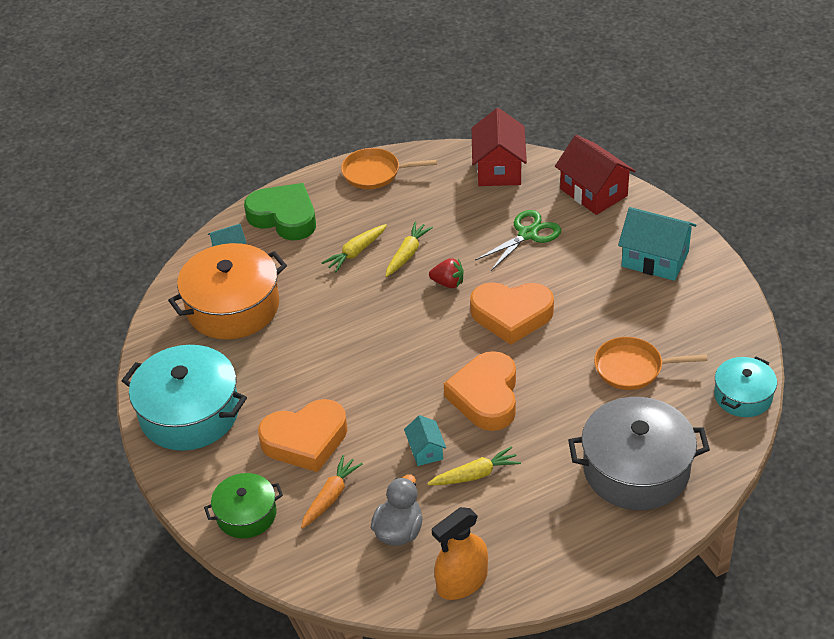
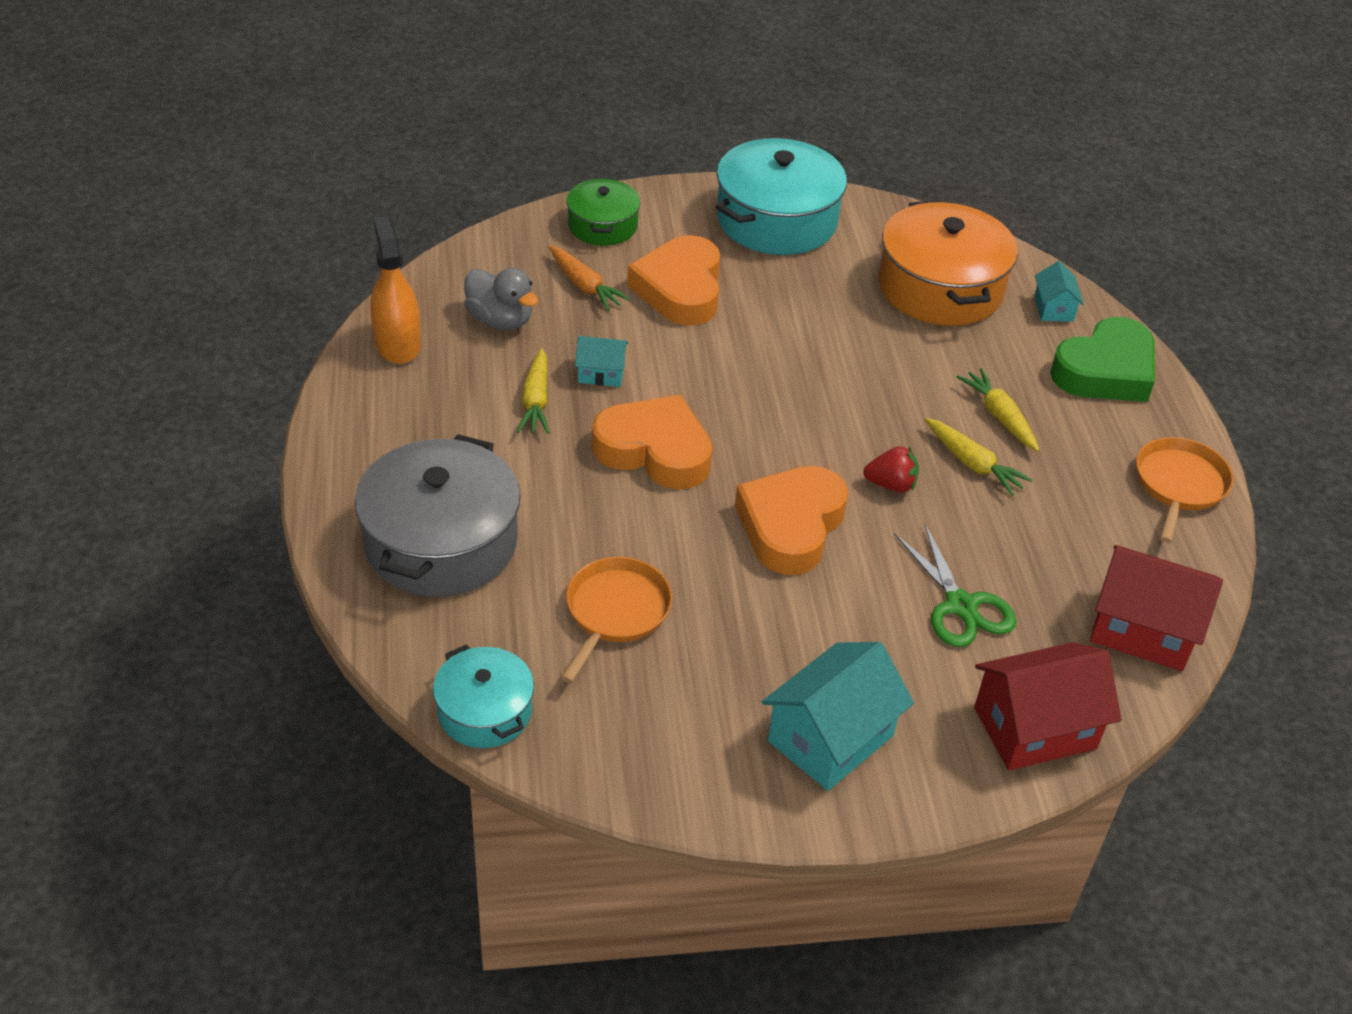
camera: 105 degrees right, 0 degrees up
(448, 283) = (891, 485): red strawberry -> red strawberry turned 120 degrees counterclockwise

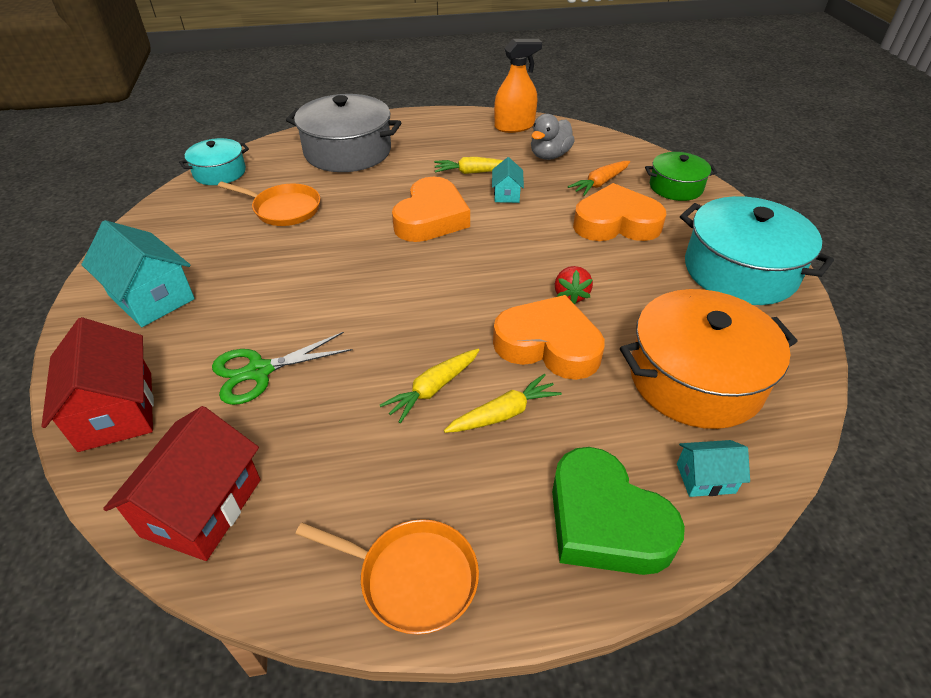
camera: 90 degrees right, 0 degrees up
(791, 526) = (356, 279): orange heart -> orange heart (548, 345)
(891, 485) = (402, 334): red strawberry -> red strawberry (570, 295)

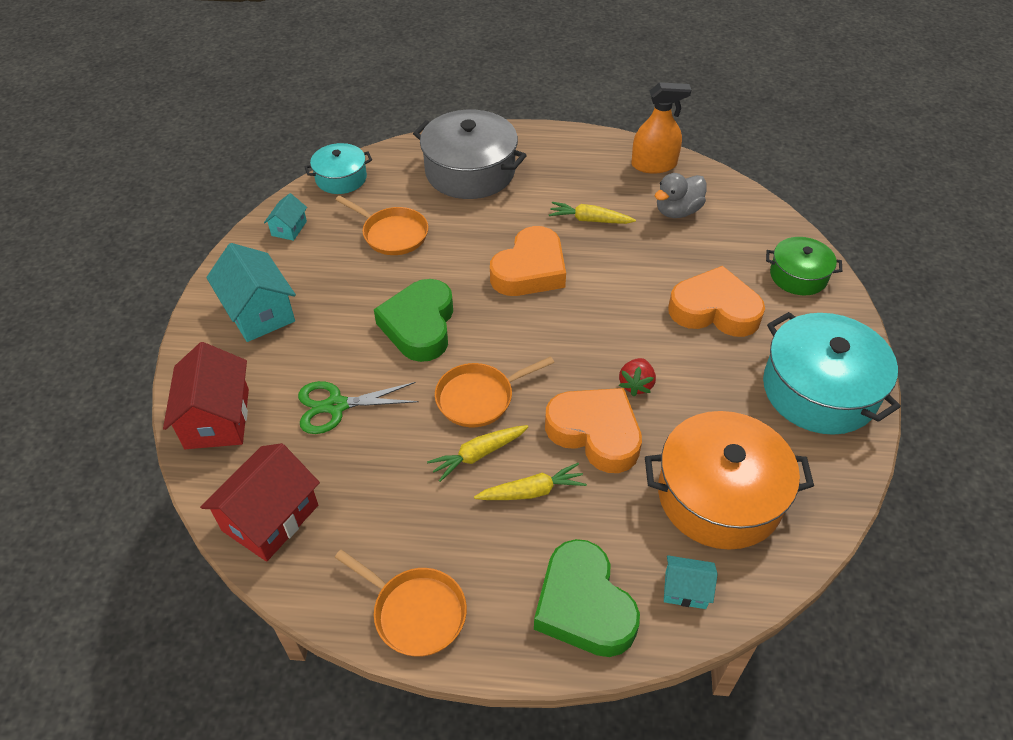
camera: 15 degrees right, 5 degrees up
(333, 281) = (419, 325): none -> green heart
(416, 335) = (479, 398): none -> orange pan
(506, 194) = (615, 254): turquoise house -> turquoise house (289, 228)
(600, 183) = (718, 257): orange carrot -> none

